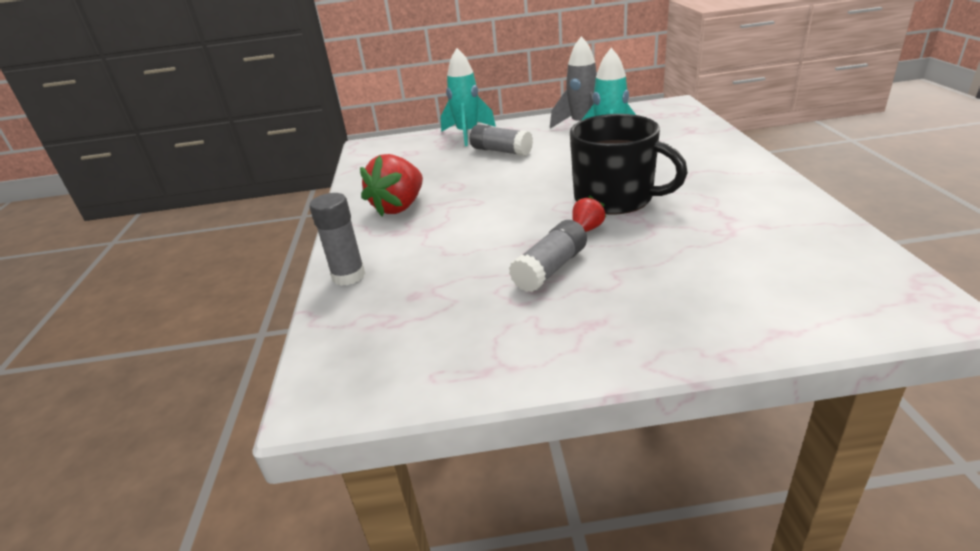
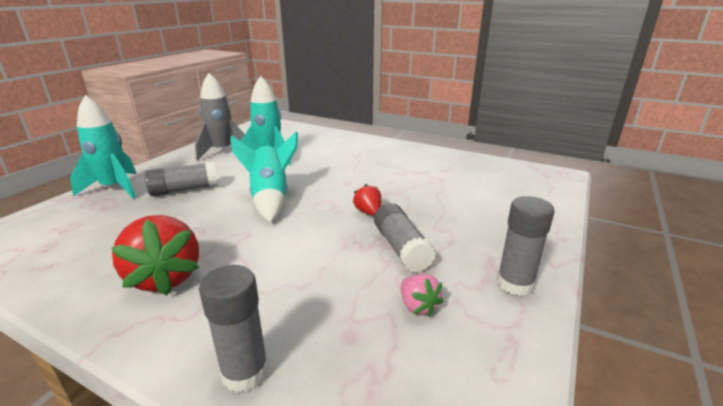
camera: 60 degrees left, 5 degrees down
(477, 309) = (418, 306): none -> pink strawberry
(540, 182) = (270, 198): none -> turquoise rocket
(573, 348) = (515, 284): none -> grey glue stick
(615, 198) = (345, 187): black mug -> none

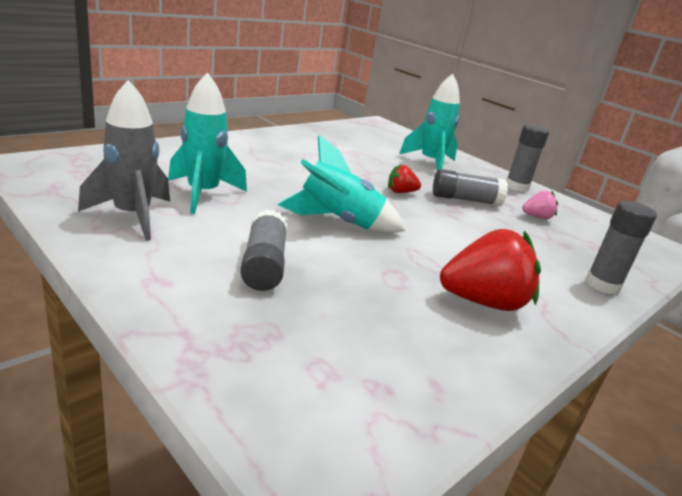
camera: 75 degrees left, 0 degrees up
(115, 188) = (198, 321): turquoise rocket -> turquoise rocket (430, 163)

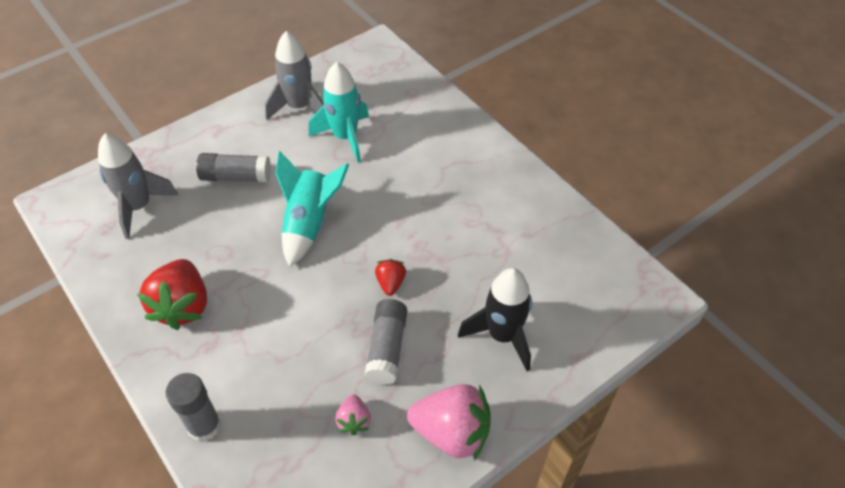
camera: 100 degrees right, 25 degrees up
(329, 352) = (139, 207): none -> grey rocket
(430, 163) = (502, 335): turquoise rocket -> black rocket
(516, 186) = (451, 432): grey glue stick -> pink strawberry

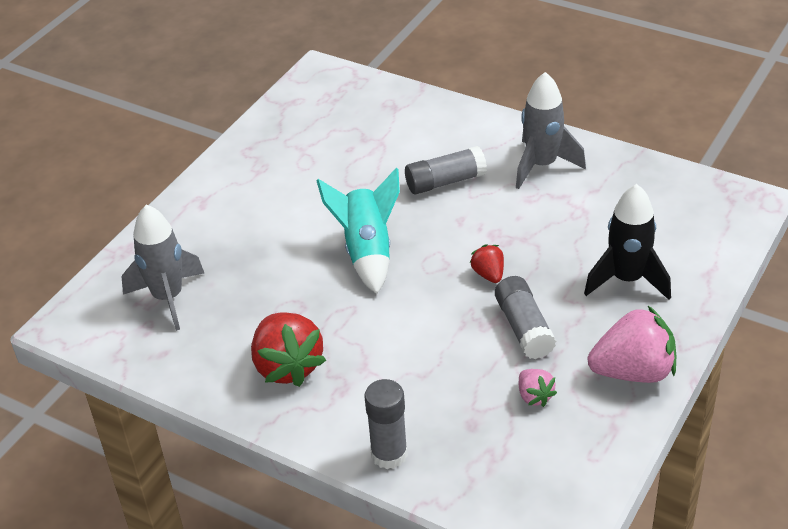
camera: 20 degrees left, 10 degrees down
(236, 176) = (256, 236): grey glue stick -> grey glue stick (445, 182)
(299, 107) = (277, 153): grey rocket -> grey rocket (542, 165)
(345, 137) = (348, 165): turquoise rocket -> none

